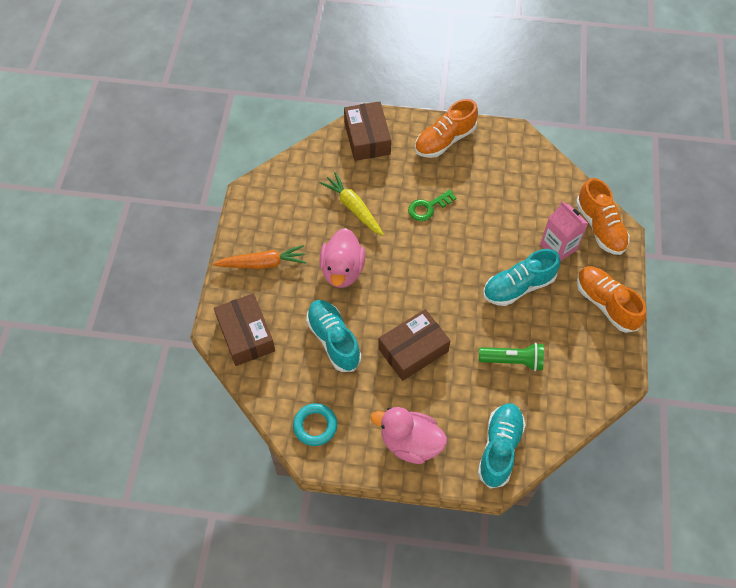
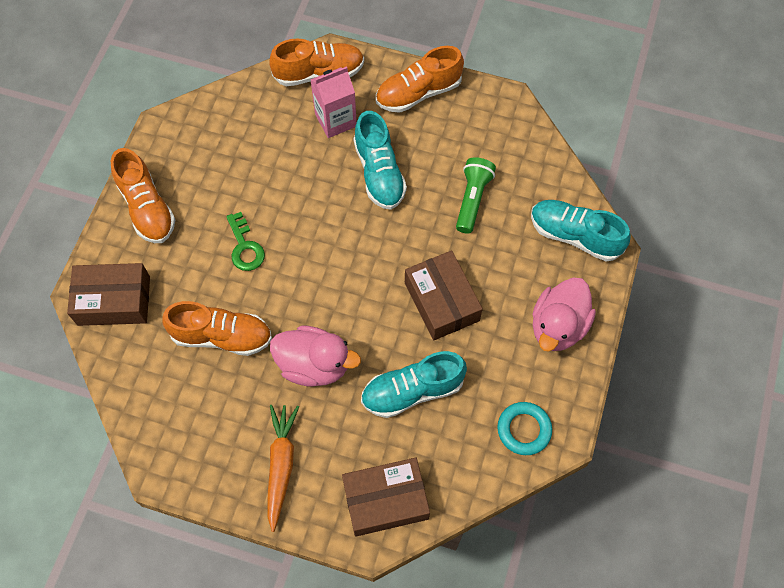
camera: 80 degrees left, 5 degrees up
(353, 208) = (222, 336): yellow carrot -> orange shoe

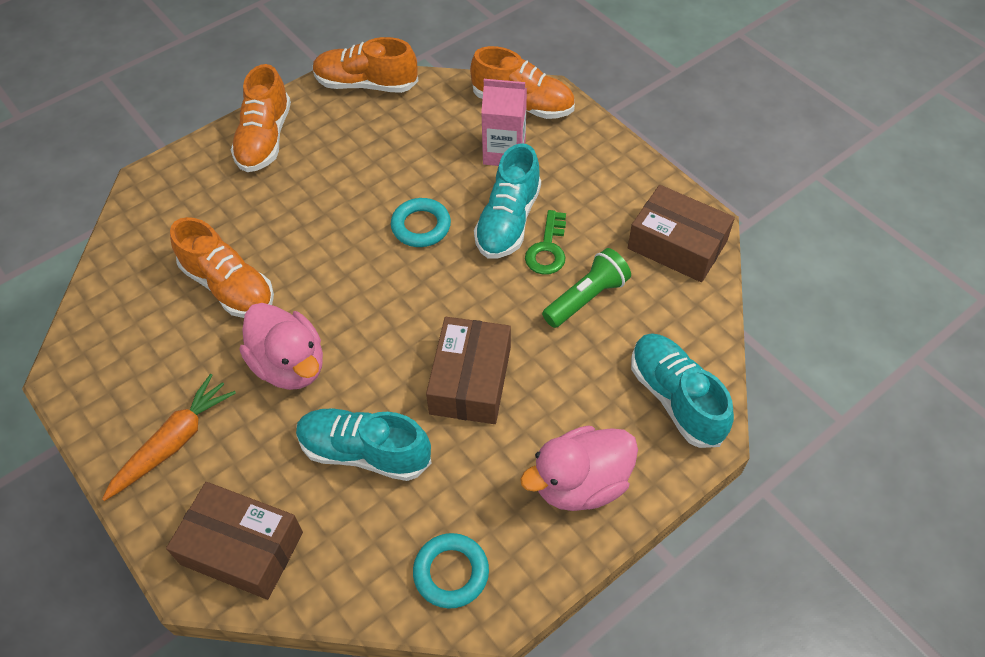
camera: 35 degrees right, 10 degrees down
(114, 300) = (166, 201): brown box -> brown box (677, 245)
(245, 247) = (320, 219): green key -> green key (547, 249)
(322, 211) = (421, 226): none -> turquoise ring
(418, 93) = (610, 168): orange shoe -> orange shoe (366, 84)

